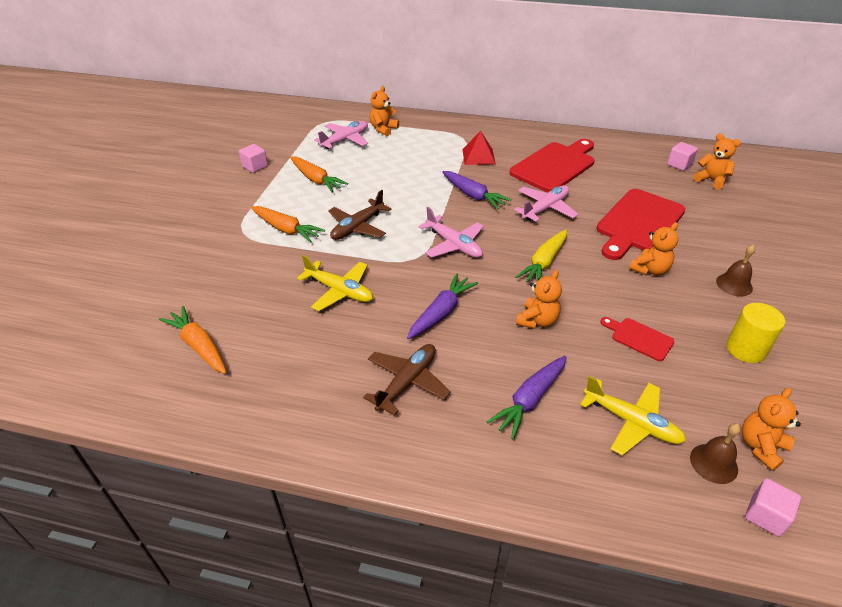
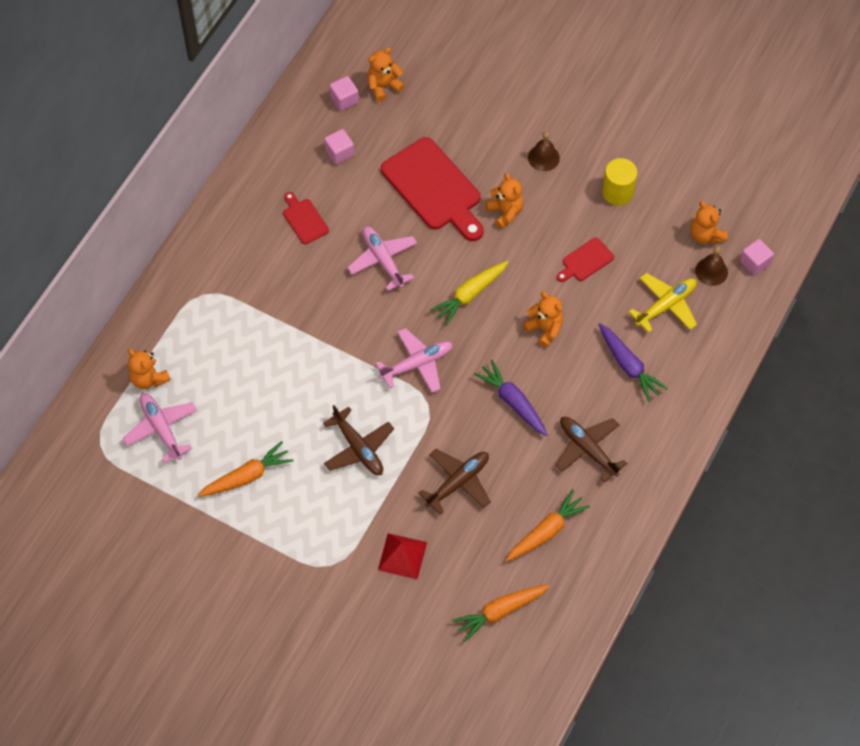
camera: 75 degrees left, 20 degrees up
(255, 166) = (191, 543): pink cube -> pink cube (339, 153)
(286, 229) = (340, 520): orange carrot -> orange carrot (546, 531)
(340, 291) = (458, 482): yellow plane -> brown plane
(473, 195) = (336, 320): purple carrot -> none
(478, 156) = (256, 290): red pyramid -> red pyramid (402, 556)
(544, 263) = (470, 295): yellow carrot -> yellow carrot turned 90 degrees clockwise
(555, 166) = (304, 219): red cutting board -> red cutting board, size x0.48

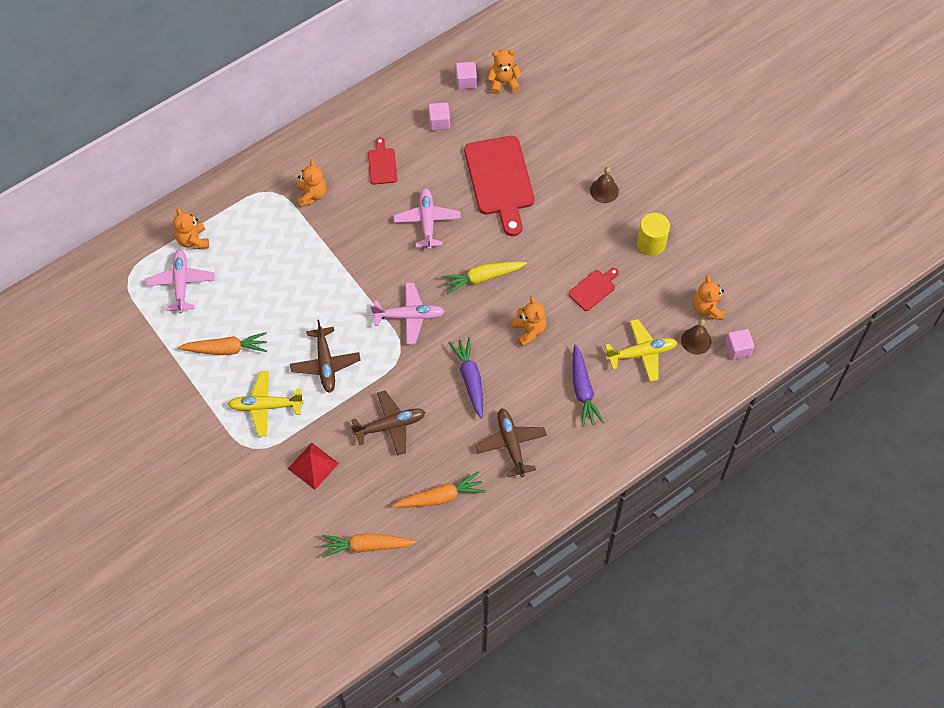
camera: 25 degrees right, 0 degrees up
(320, 517) = (265, 406): none -> yellow plane
(505, 212) = (548, 222): orange teddy bear -> orange teddy bear (312, 195)
(585, 261) = (593, 289): red cutting board -> red cutting board turned 150 degrees clockwise

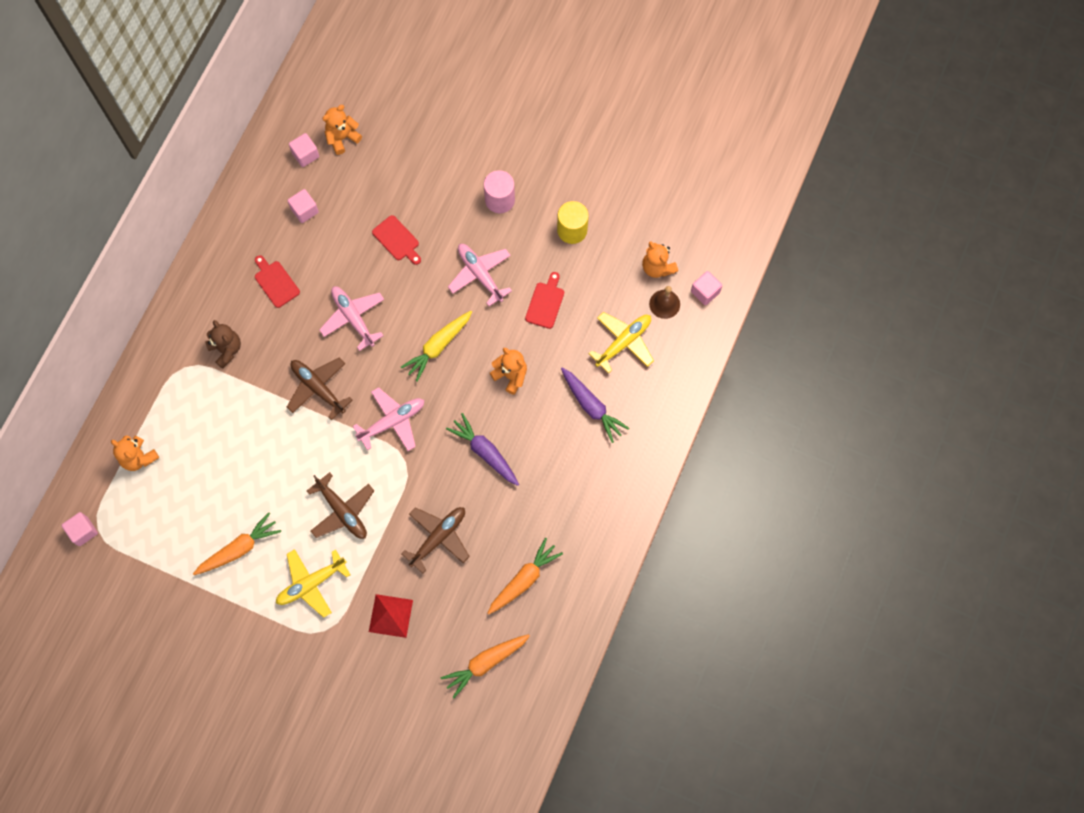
camera: 30 degrees left, 10 degrees up
(116, 273) = (83, 531): none -> pink cube
(181, 283) = (154, 507): pink plane -> pink plane (480, 274)
(312, 195) = (226, 350): orange teddy bear -> brown teddy bear
(500, 180) = (397, 240): red cutting board -> red cutting board, size x0.48
(511, 444) = (557, 494): brown plane -> brown plane (318, 388)
(604, 191) = (500, 200): brown bell -> pink cylinder

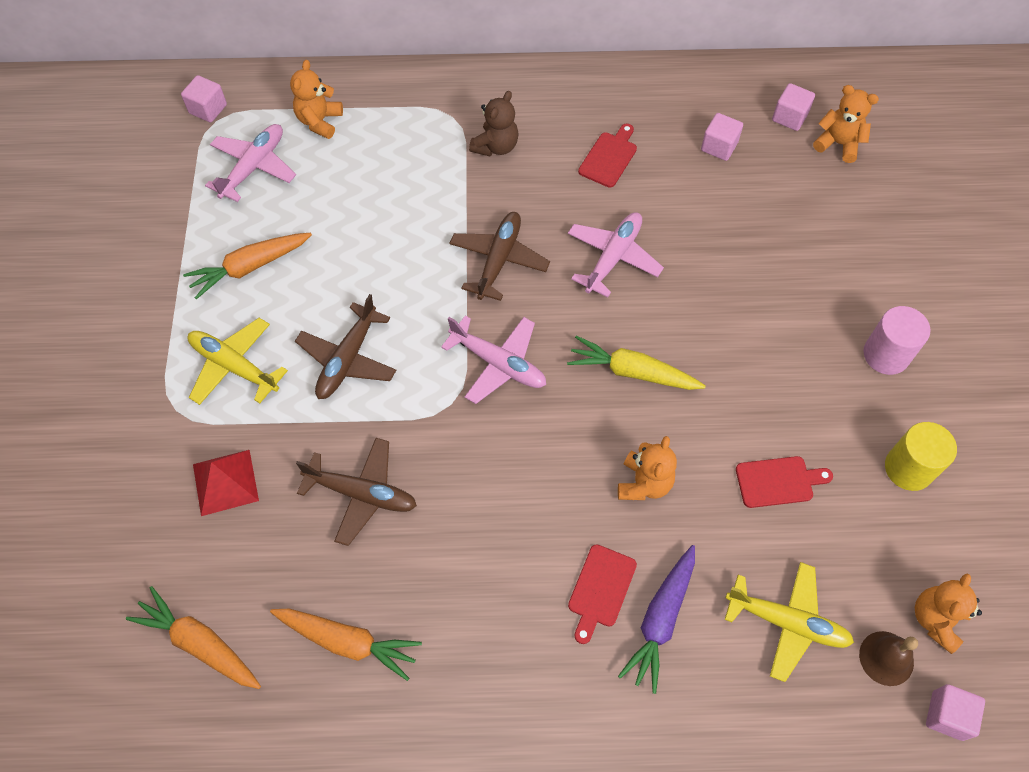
camera: 65 degrees right, 10 degrees down
(239, 548) = (249, 267): orange carrot -> orange carrot turned 120 degrees clockwise
(397, 240) = (747, 259): red cutting board -> red cutting board (600, 589)
(480, 274) = (765, 378): pink plane -> pink plane (254, 167)
(485, 452) = (514, 499): purple carrot -> none

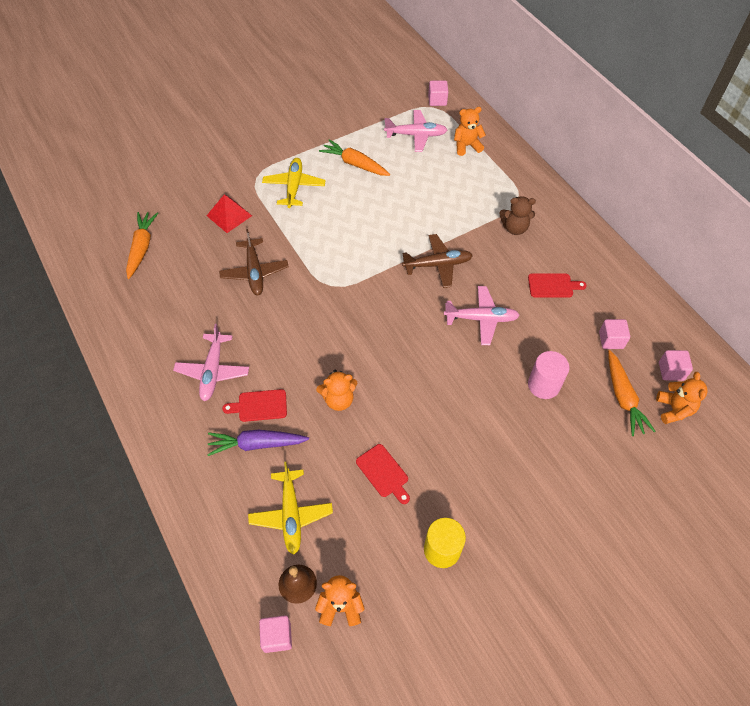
camera: 60 degrees right, 5 degrees down
(347, 359) = (328, 229): brown plane -> none
(348, 642) = (171, 305): orange carrot -> orange carrot (623, 398)
(499, 364) = (370, 295): pink plane -> pink plane (213, 371)
(632, 372) = (408, 362): yellow carrot -> none
(886, 355) = (521, 504): pink cylinder -> pink cylinder (543, 385)

